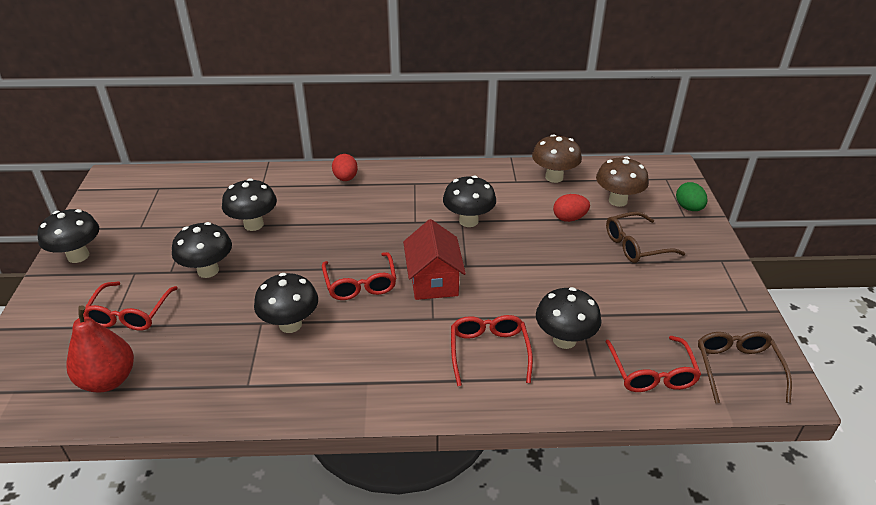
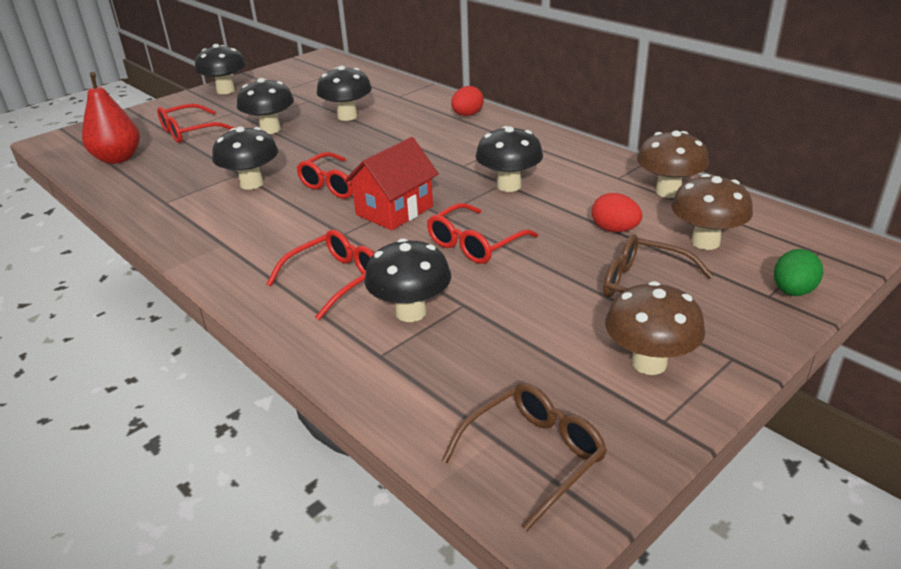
camera: 50 degrees right, 5 degrees down
(652, 373) = (435, 391): red glasses -> red glasses (475, 244)
(700, 286) = (649, 363): none -> brown mushroom

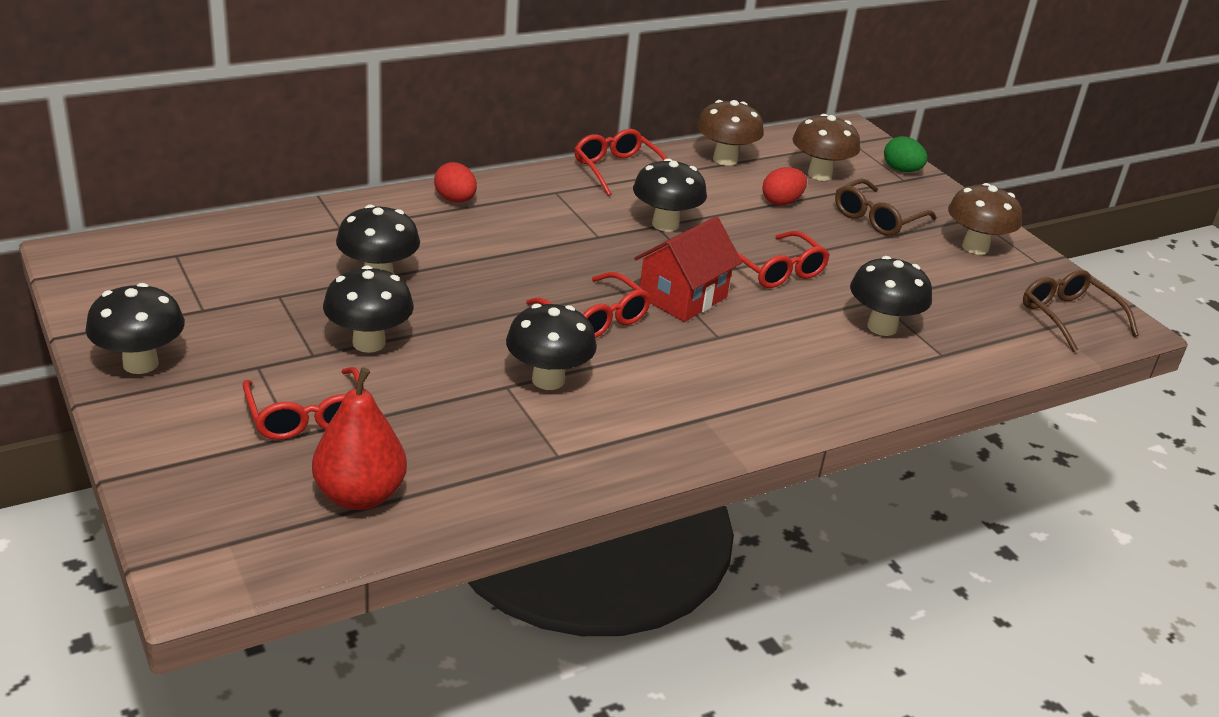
camera: 80 degrees left, 0 degrees up
(335, 280) = (812, 356): red glasses -> red glasses (617, 170)
(394, 210) = (682, 297): red house -> red house turned 75 degrees clockwise

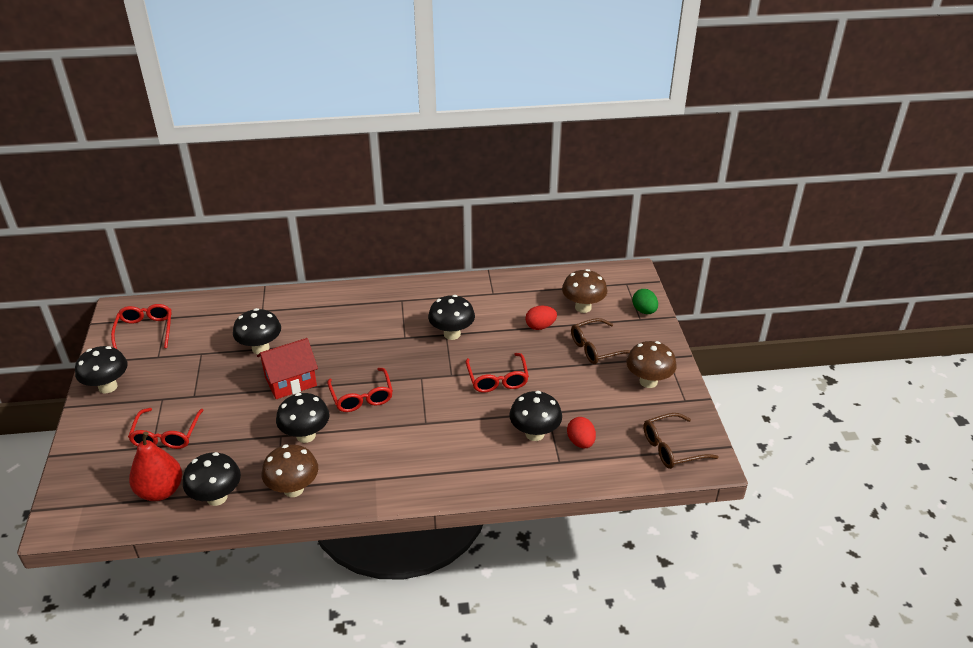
camera: 25 degrees right, 5 degrees up
(369, 343) = (227, 393): black mushroom -> black mushroom (217, 497)
(455, 200) = (338, 299): red egg -> red egg (580, 442)
(617, 170) = (451, 288): red glasses -> red glasses (145, 331)
(682, 297) = (424, 390): red house -> red house (290, 381)
(725, 159) = (527, 288): brown mushroom -> brown mushroom (293, 489)
(1068, 317) = (672, 448): brown glasses -> brown glasses turned 105 degrees counterclockwise

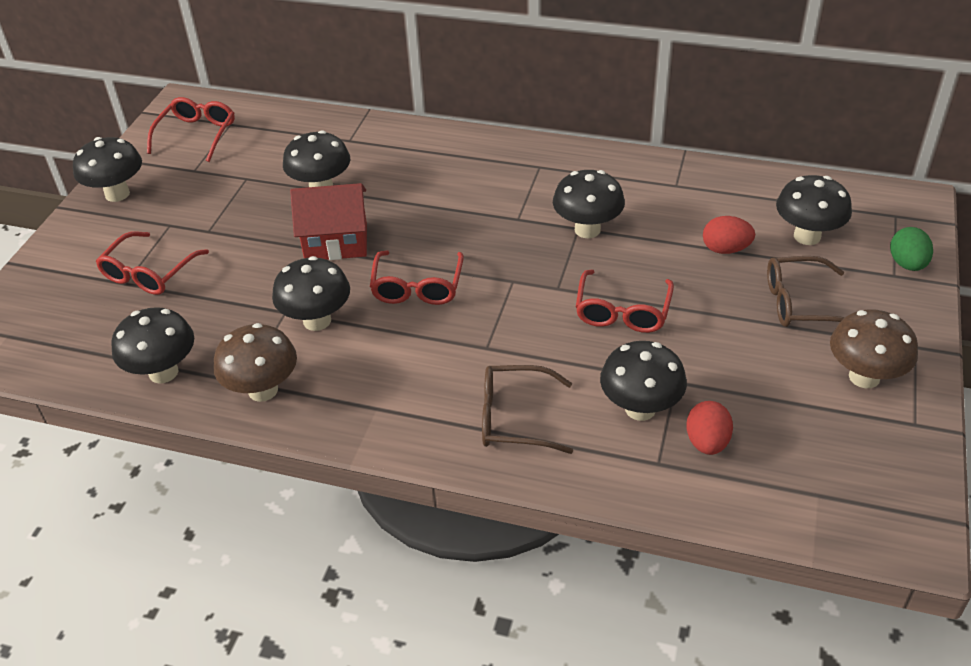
camera: 25 degrees right, 5 degrees up
(160, 491) = (103, 344): red pear -> none
(583, 307) = (807, 236): brown mushroom -> black mushroom
(672, 448) = (857, 496): brown glasses -> brown glasses (515, 418)

